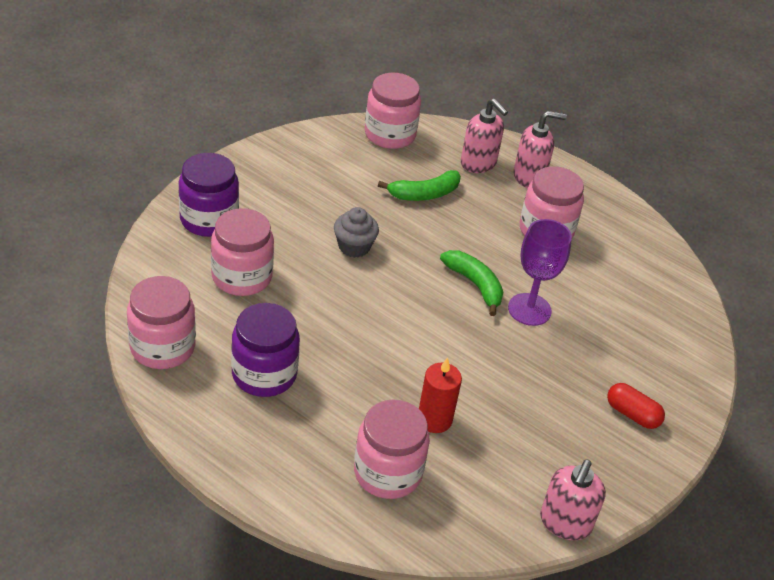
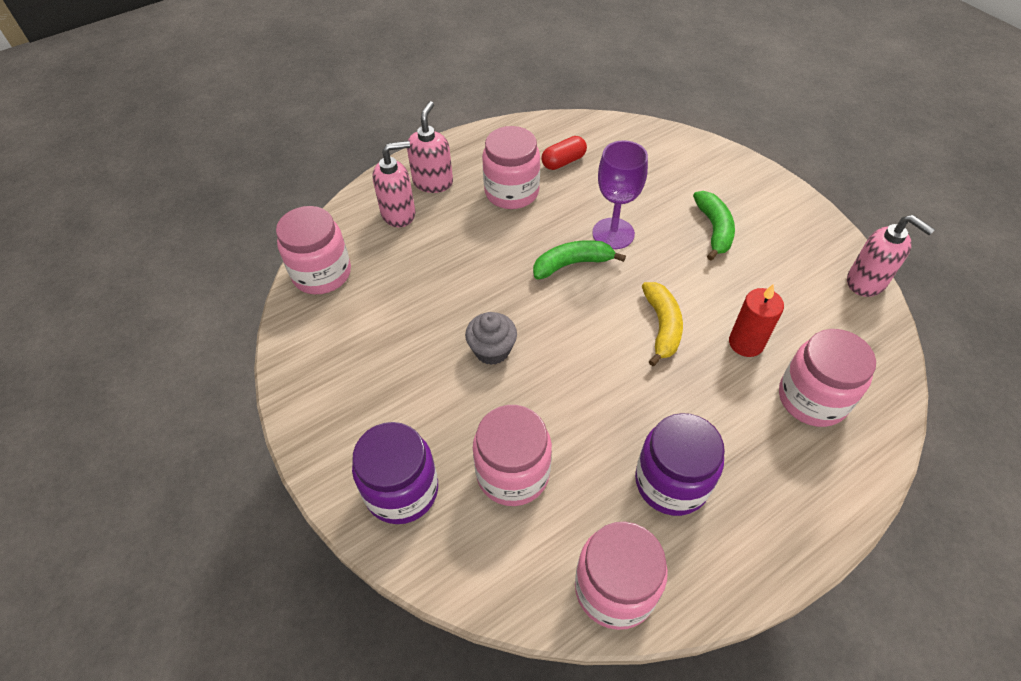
camera: 65 degrees left, 10 degrees up
(424, 194) = (429, 269): green banana -> green banana (714, 229)
(427, 355) = (662, 326): none -> yellow banana
(632, 414) = (747, 203): red capsule -> red capsule (563, 161)

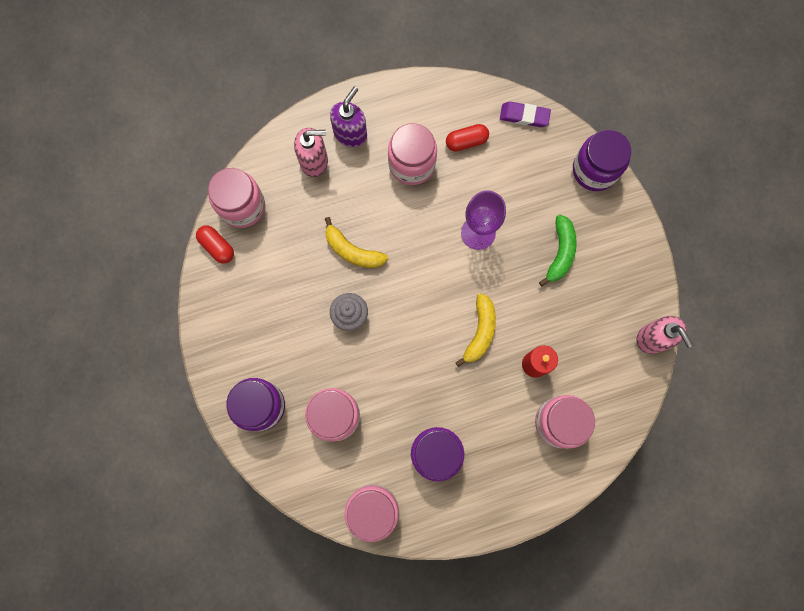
camera: 15 degrees right, 25 degrees up
(298, 320) = (217, 247): none -> red capsule
(433, 182) = (350, 133): pink soap dispenser -> purple soap dispenser
(472, 284) = (352, 251): none -> yellow banana
(572, 264) = (435, 254): green banana -> none
(614, 130) = (524, 116): none -> purple eraser
(710, 154) = (594, 170): none -> purple jar

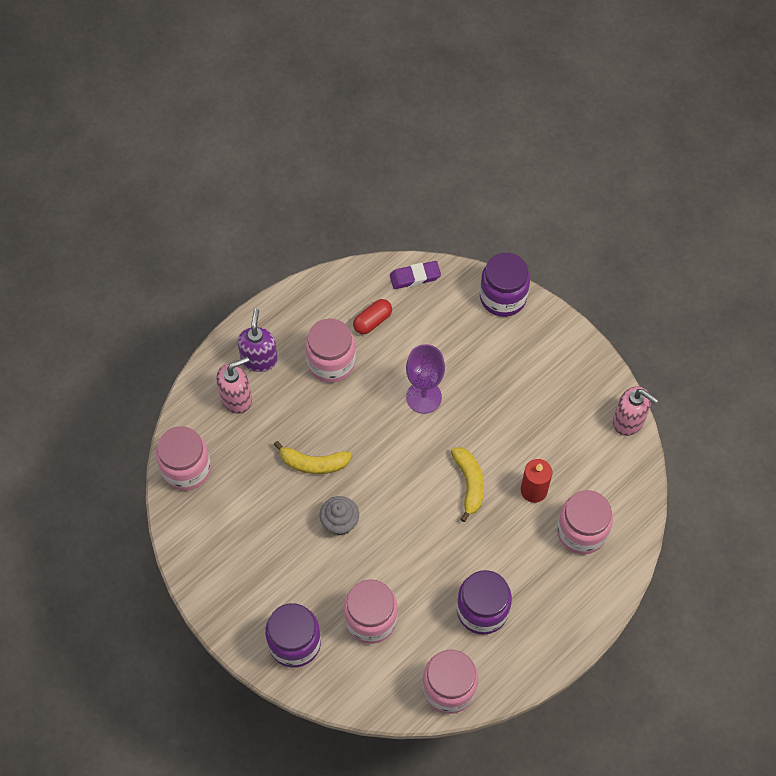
camera: 25 degrees left, 15 degrees down
(217, 247) = (180, 516): red capsule -> none
(560, 252) = (507, 382): green banana -> none

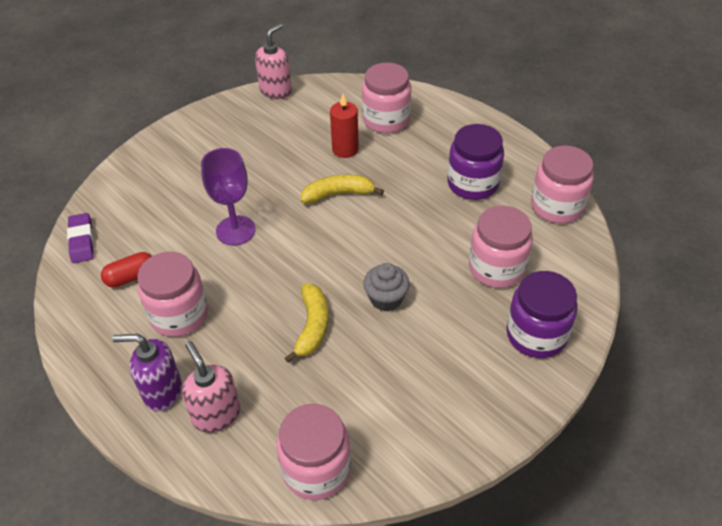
camera: 90 degrees left, 15 degrees down
(372, 321) = (131, 277): red capsule -> red capsule turned 75 degrees counterclockwise
(503, 297) = (126, 171): purple jar -> none

